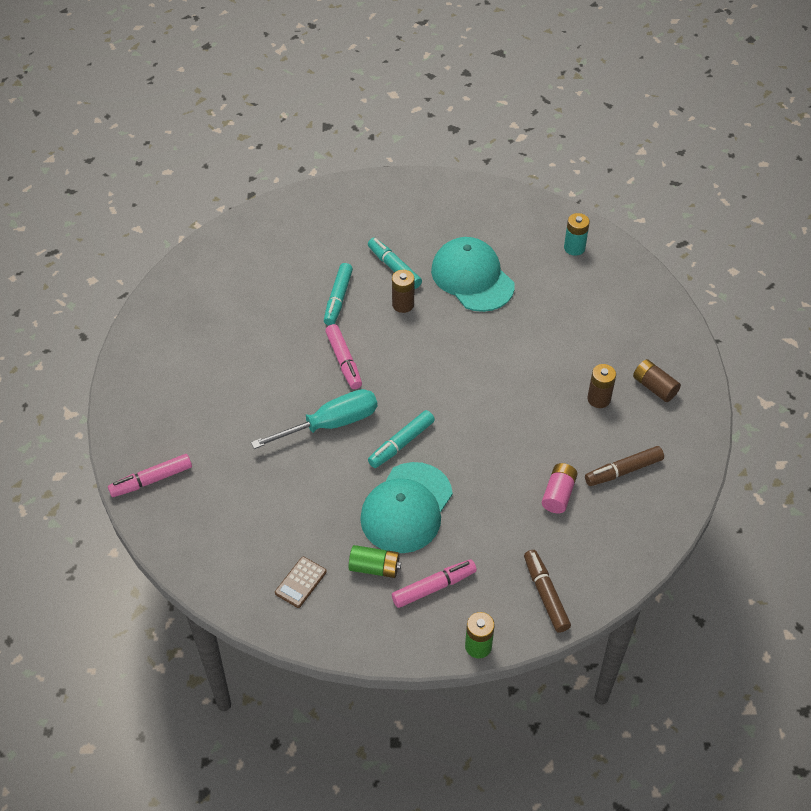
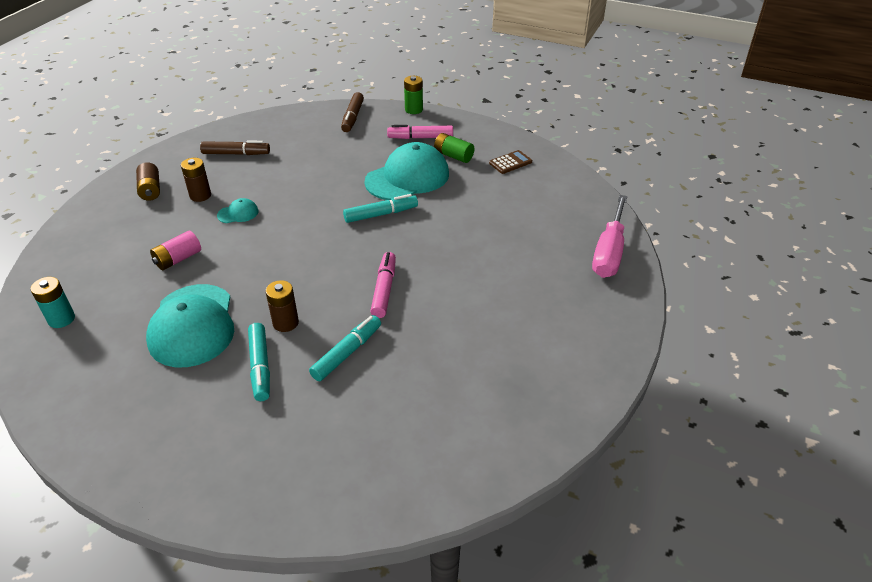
camera: 155 degrees left, 10 degrees down
(151, 480) = (609, 252): pink marker -> pink screwdriver
(330, 424) = (430, 244): turquoise screwdriver -> none
(540, 392) = (238, 213): none -> turquoise cap
(558, 494) = (294, 155): pink battery -> pink battery (178, 259)

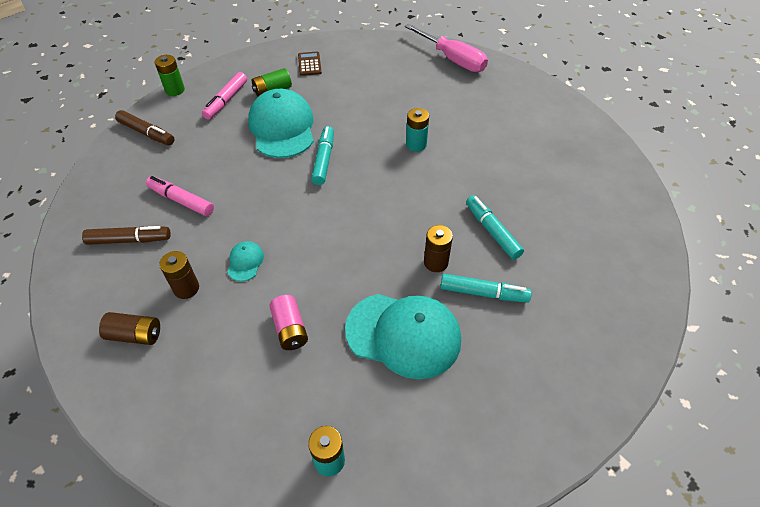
camera: 65 degrees left, 10 degrees up
(236, 154) = (129, 240): brown marker -> brown marker turned 60 degrees clockwise
(384, 289) = (427, 187): pink marker -> pink marker (181, 200)
(442, 265) = (416, 144): none -> turquoise battery

